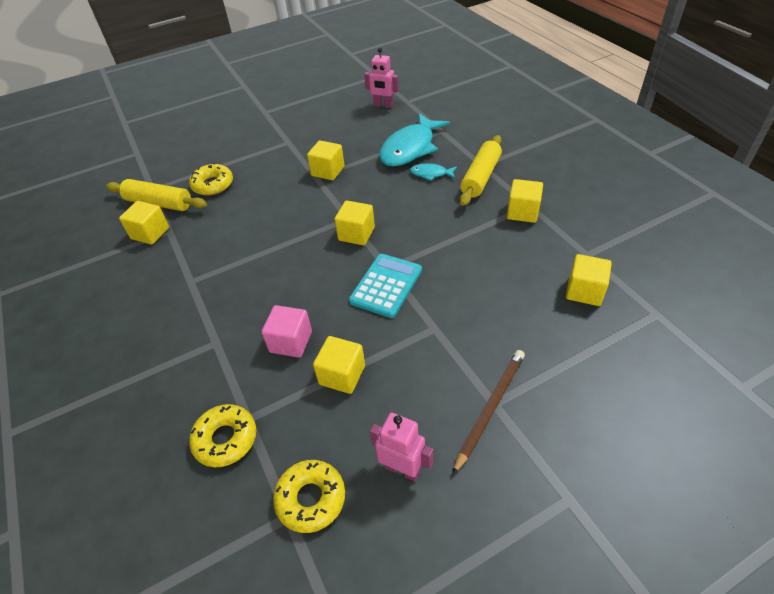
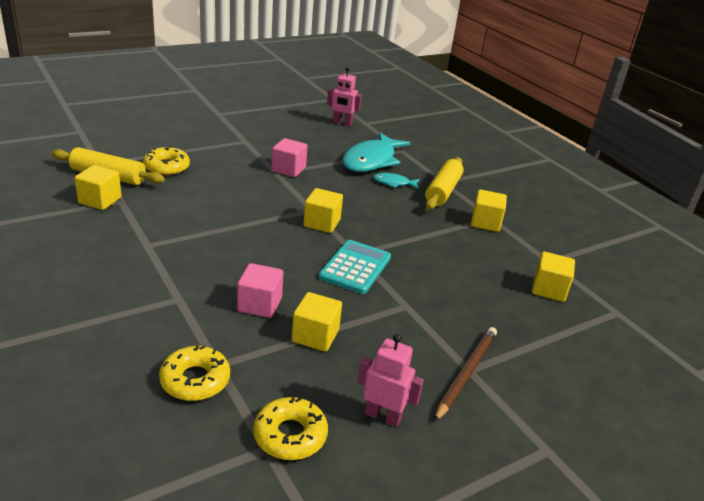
camera: 10 degrees left, 15 degrees down
(328, 171) = (288, 169): yellow cube -> pink cube

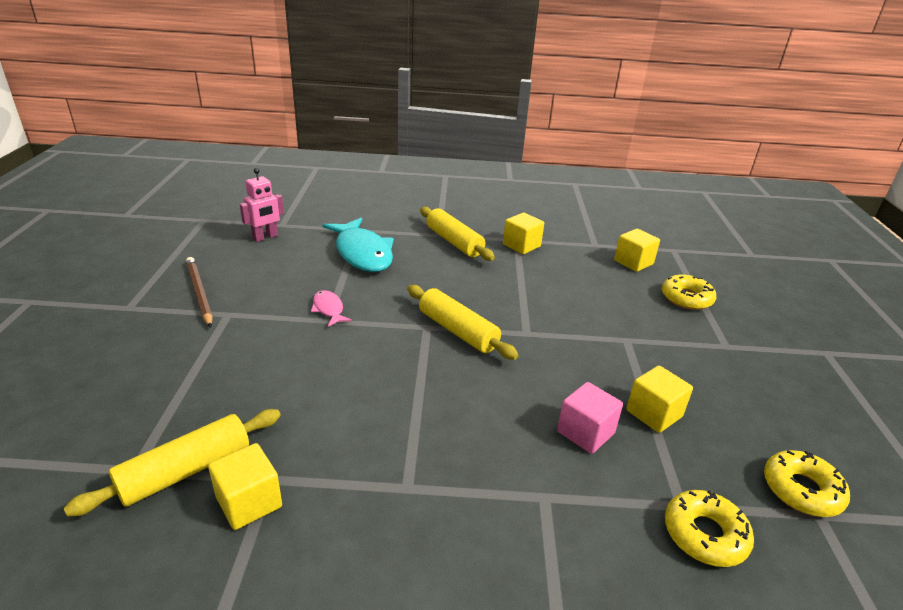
camera: 55 degrees left, 0 degrees up
(167, 167) = (222, 402): yellow donut -> yellow donut (686, 298)
(288, 169) = (328, 309): pink cube -> pink fish
(322, 223) = (458, 331): yellow cube -> yellow rolling pin
(355, 267) = (551, 343): turquoise calculator -> none
(383, 416) = (780, 419): pink robot -> none
(393, 183) = (417, 260): turquoise fish -> none
(466, 373) = (731, 349): brown pencil -> brown pencil (199, 293)

